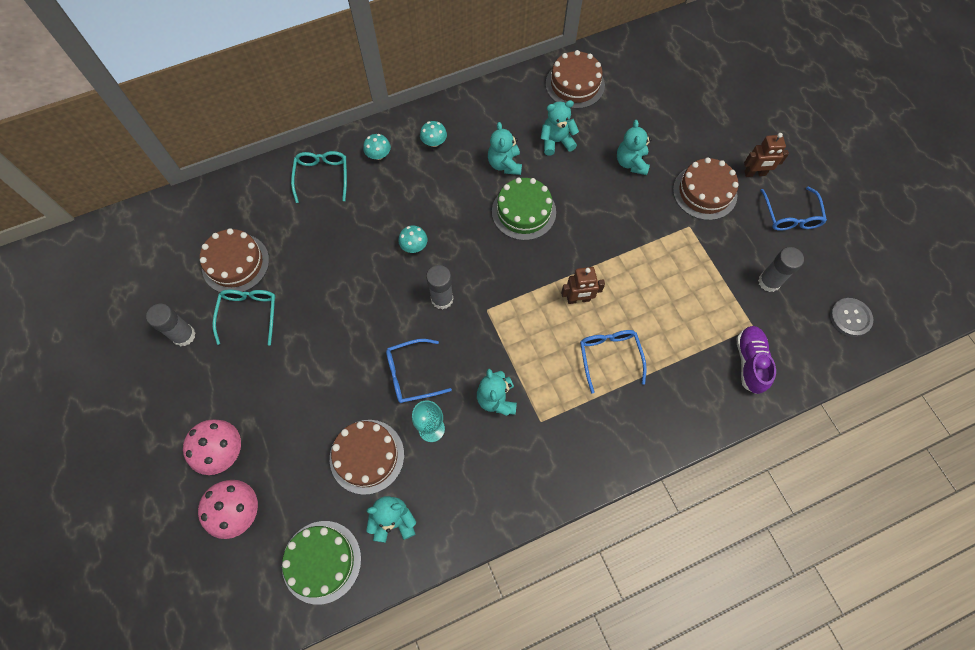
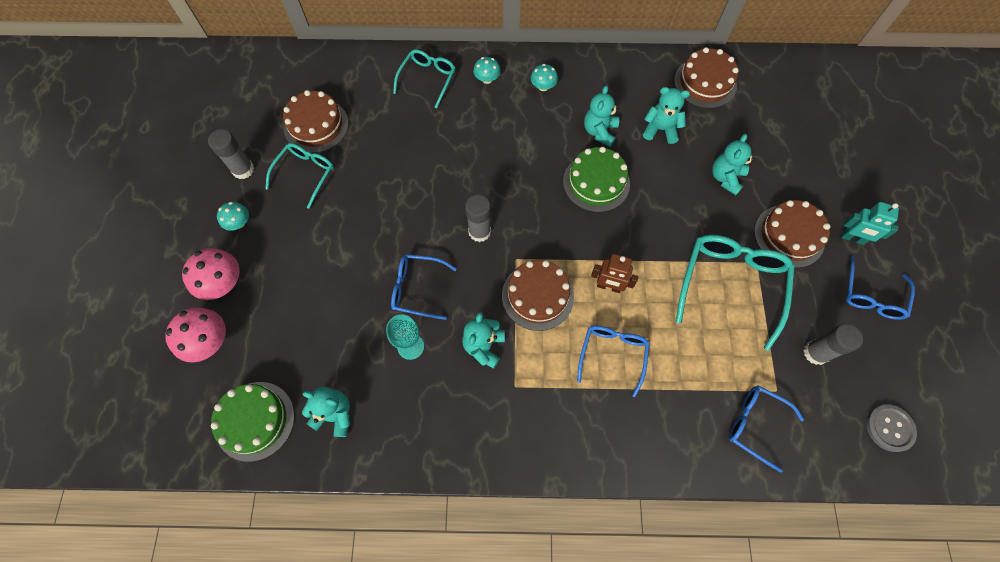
camera: 25 degrees right, 0 degrees up
(367, 456) = (341, 345): brown cake -> brown cake (537, 296)
(414, 246) = (478, 173): turquoise mushroom -> turquoise mushroom (239, 223)
(678, 254) = (731, 285): none -> turquoise glasses
(750, 362) = (755, 425): purple shoe -> blue glasses
(755, 173) = (852, 238): brown robot -> turquoise robot

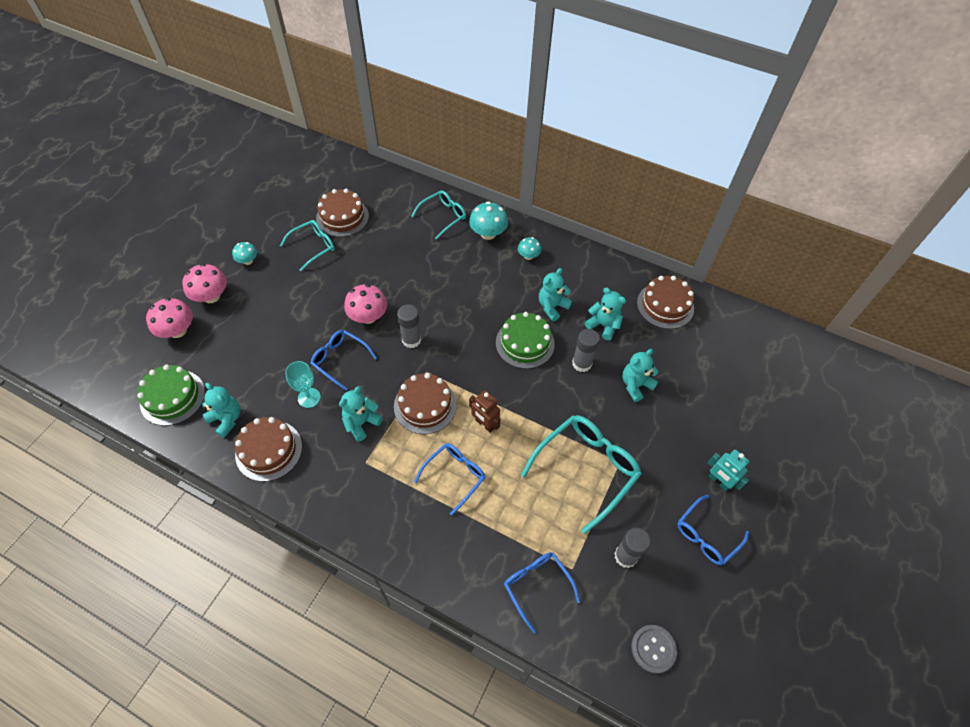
camera: 25 degrees right, 10 degrees down
(243, 169) = (273, 226): grey glue stick -> grey glue stick (582, 363)
(417, 226) = (368, 316): none -> pink mushroom
(487, 79) = (488, 233): turquoise mushroom -> turquoise mushroom, size x1.67
(789, 236) = (662, 454): brown cake -> brown cake (269, 450)

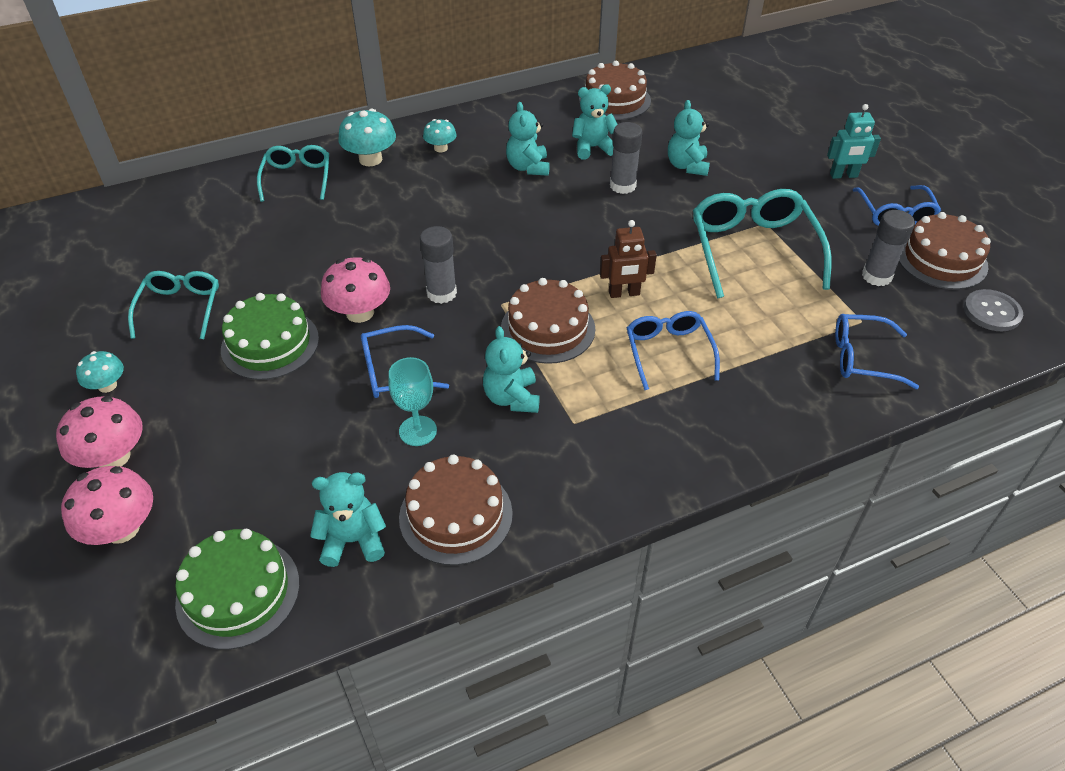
camera: 50 degrees left, 10 degrees down
(342, 217) = (172, 258): brown cake -> brown cake (941, 259)
(525, 343) = (551, 210): green cake -> green cake (270, 344)

